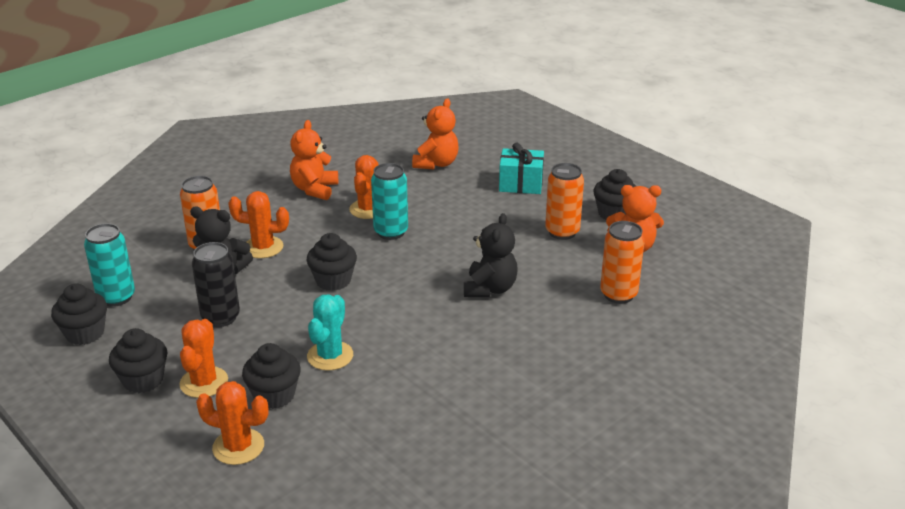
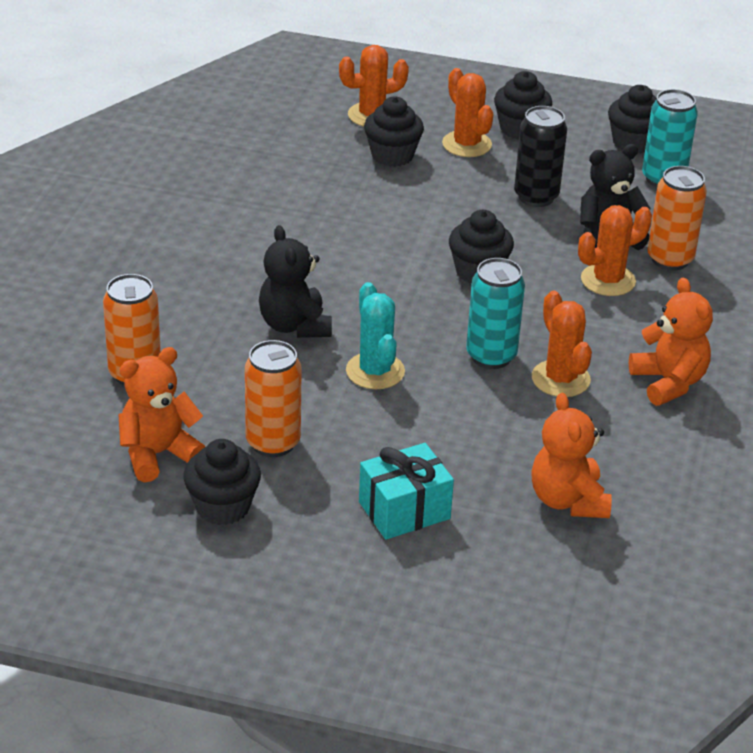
camera: 145 degrees right, 5 degrees up
(330, 356) = (384, 201): turquoise cactus -> turquoise cactus (375, 371)

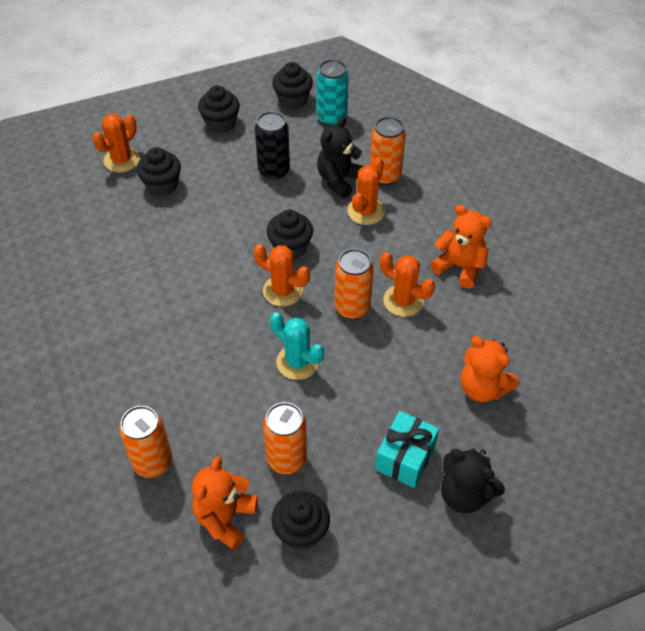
camera: 35 degrees left, 15 degrees up
(294, 325) = (219, 357): black teddy bear -> black teddy bear (464, 494)
(467, 144) = (199, 152): orange cactus -> orange cactus (283, 291)
(491, 356) = (352, 308): turquoise can -> orange can

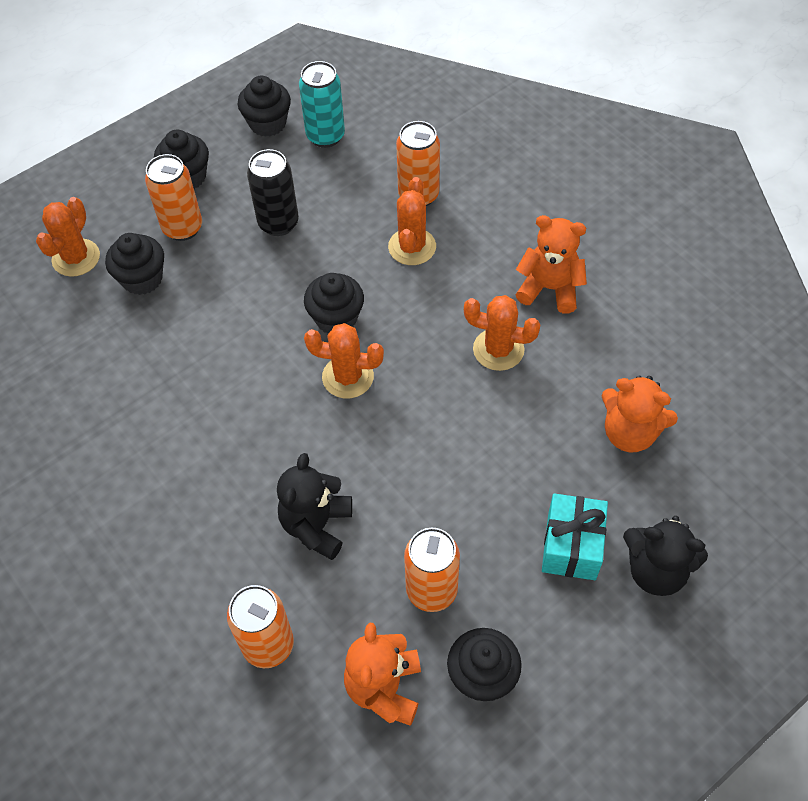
camera: 15 degrees left, 5 degrees up
(297, 362) = (399, 464): turquoise cactus -> none
(339, 180) = (364, 215): black teddy bear -> black teddy bear (316, 525)
(352, 308) = (440, 375): orange can -> orange can (183, 228)

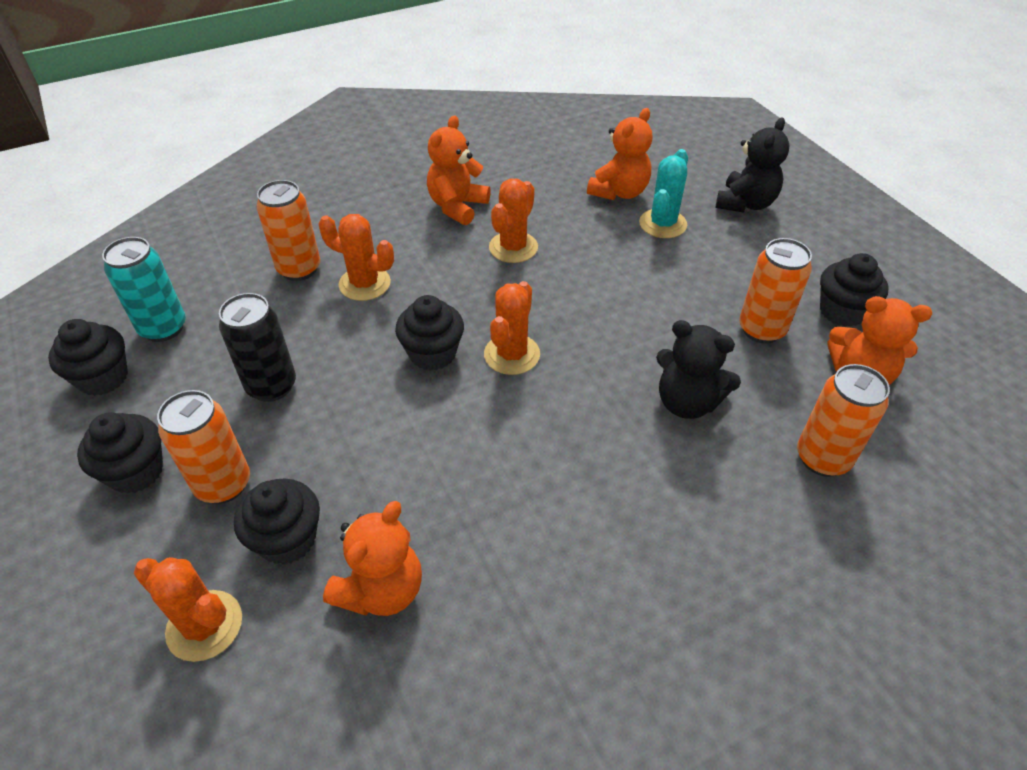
camera: 80 degrees left, 10 degrees down
(108, 343) = (381, 590): none -> orange teddy bear
(571, 546) = (721, 241): turquoise gift -> none
(584, 483) = (662, 224): none -> turquoise cactus

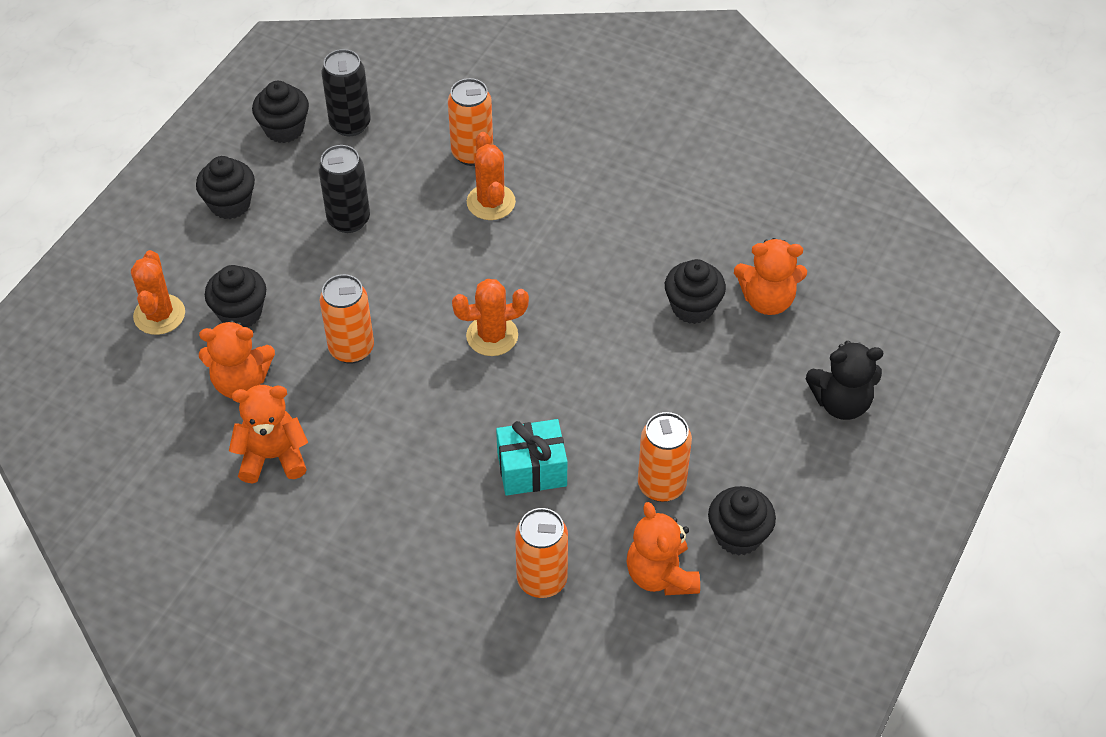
camera: 55 degrees right, 5 degrees up
(163, 328) = (350, 124): turquoise can -> black can
(223, 484) = (254, 253): orange can -> orange can (351, 349)
(432, 353) = (453, 288): black cupcake -> black cupcake (692, 307)
(457, 206) = (637, 200): orange teddy bear -> orange teddy bear (273, 457)
(513, 247) = (618, 268): orange cactus -> none
(662, 224) = (748, 354): turquoise cactus -> none
(687, 402) = (532, 469): black teddy bear -> turquoise gift

